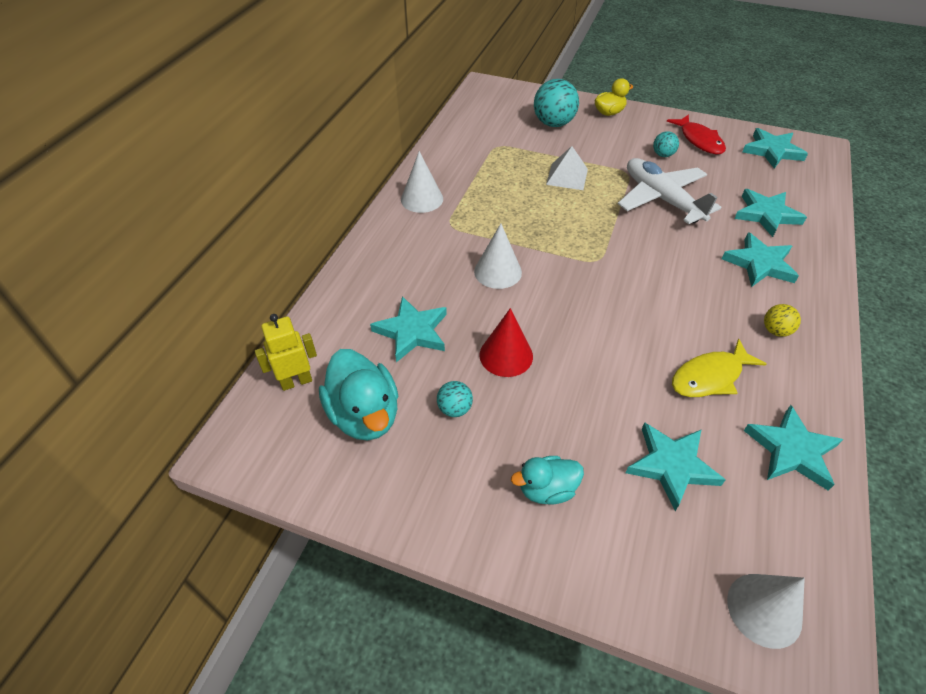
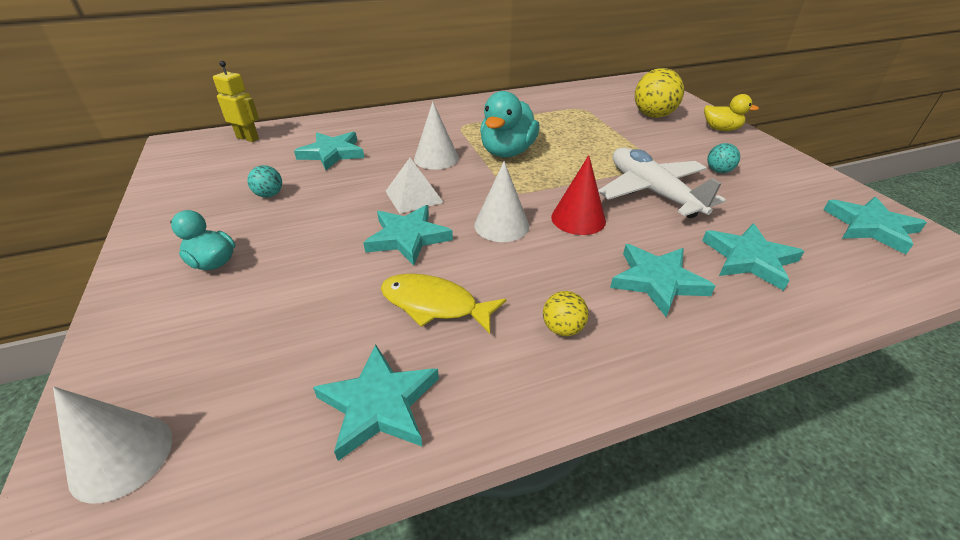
camera: 50 degrees right, 10 degrees down
(364, 415) = (236, 168): turquoise duck -> turquoise duck (507, 152)
(422, 199) = (473, 108): white cone -> white cone (501, 225)
(506, 355) = (346, 194): red cone -> red cone (578, 219)
(553, 123) = (653, 115): turquoise ball -> yellow ball
(567, 176) = (597, 143): white pyramid -> white pyramid (414, 196)
(661, 199) = (652, 192): white plane -> white plane turned 45 degrees counterclockwise
(671, 465) = (288, 321): turquoise star -> turquoise star (408, 237)
(699, 140) = (784, 181): red fish -> none

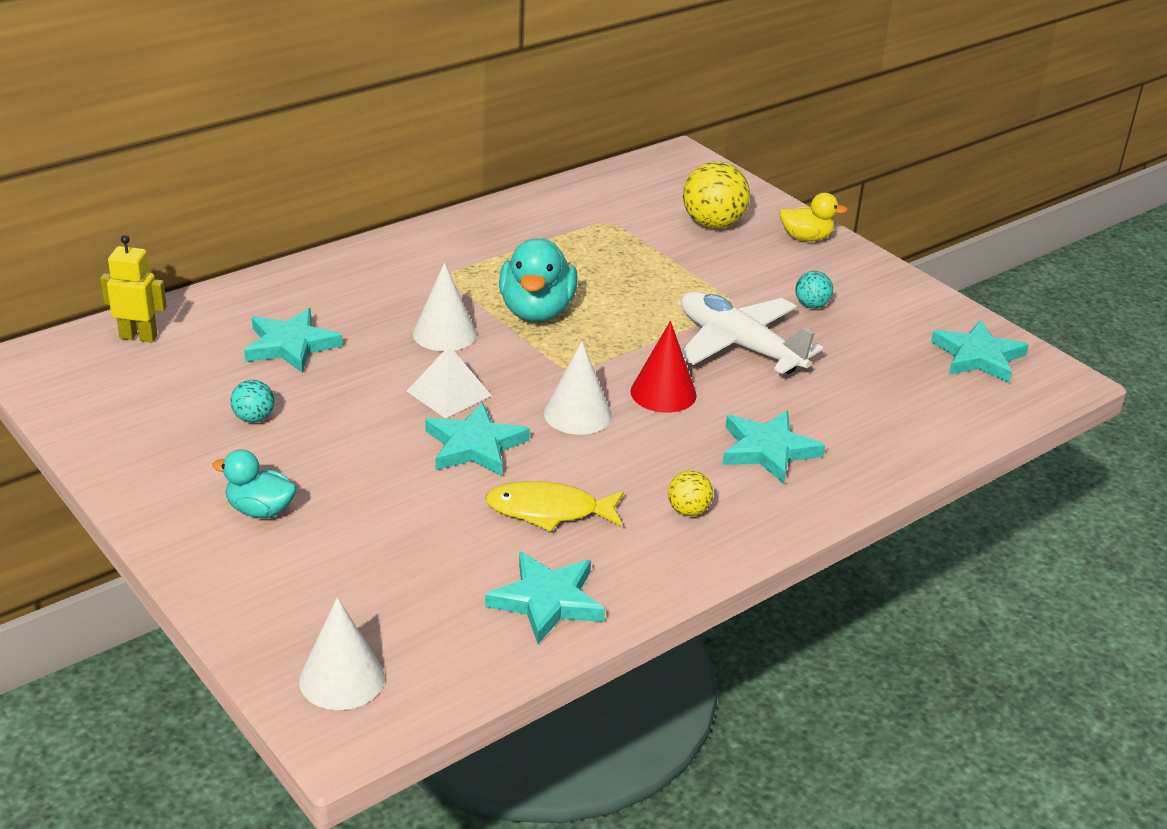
camera: 20 degrees left, 5 degrees down
(749, 259) = (856, 412): turquoise star -> none

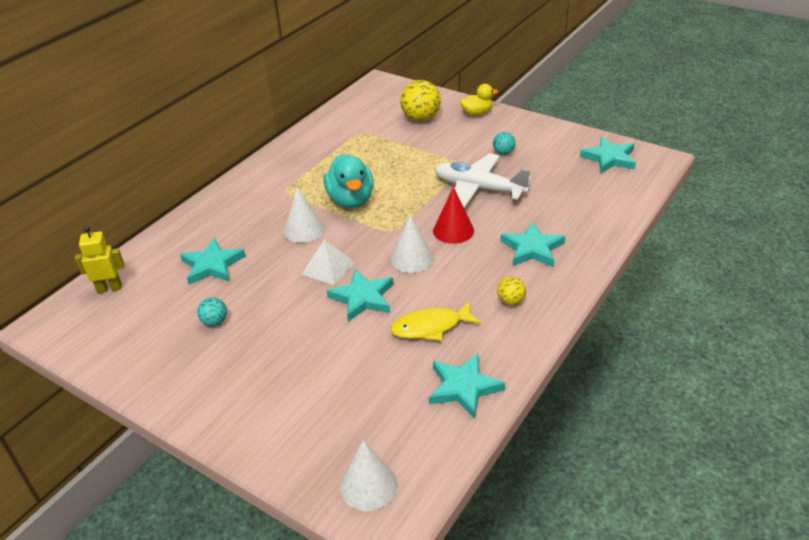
camera: 15 degrees left, 5 degrees up
(260, 510) = (253, 384): turquoise duck -> none

